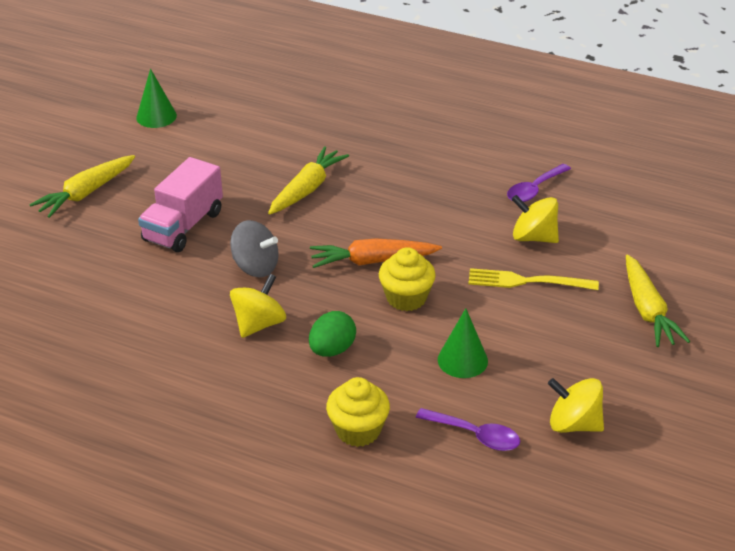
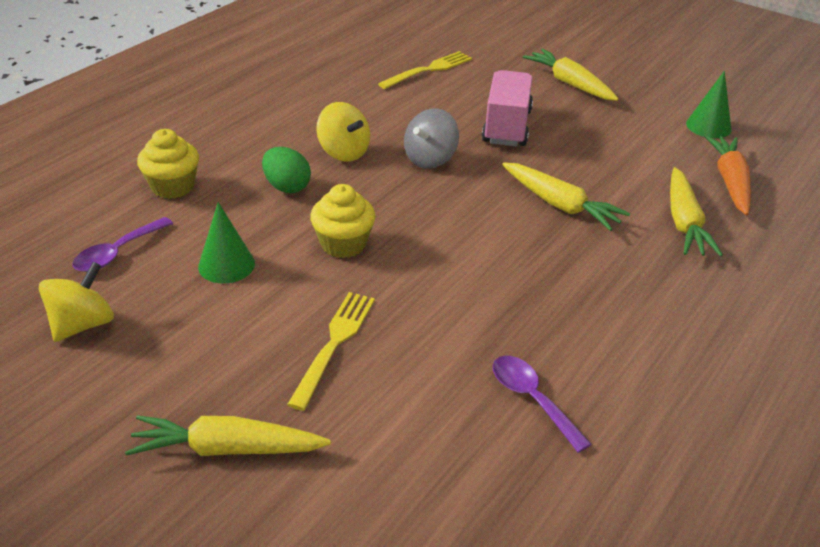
camera: 100 degrees right, 0 degrees up
(67, 291) = (428, 70): none -> yellow fork
(183, 226) = (506, 127): pink truck -> pink truck turned 60 degrees clockwise
(310, 131) = (684, 222): none -> yellow carrot
(372, 261) = (415, 231): orange carrot -> orange carrot (730, 182)
(533, 237) = (421, 372): yellow spinning top -> none

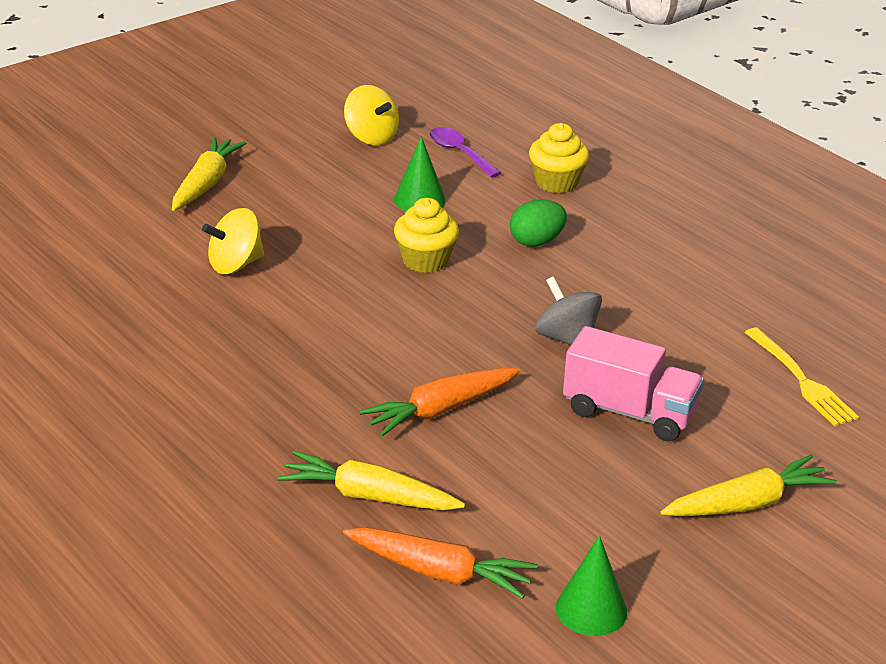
camera: 105 degrees right, 5 degrees down
(334, 344) = (288, 237): yellow fork -> none
(344, 152) = (596, 283): yellow spinning top -> yellow spinning top (235, 265)
(532, 399) = (168, 319): purple spoon -> none
(560, 205) = (440, 410): yellow carrot -> orange carrot

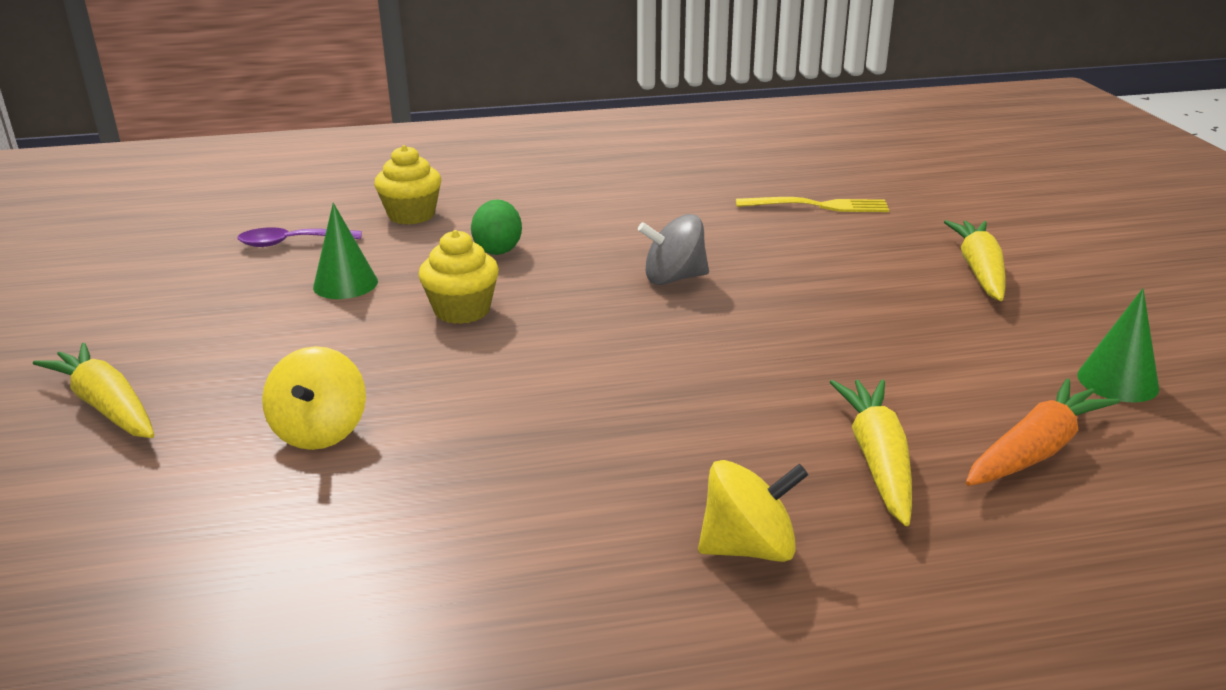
camera: 60 degrees left, 5 degrees down
(369, 496) = (877, 460): yellow carrot -> yellow carrot turned 135 degrees clockwise
(371, 137) = (185, 278): yellow spinning top -> yellow spinning top (749, 547)
(440, 410) = (743, 374): orange carrot -> none
(629, 412) = (815, 282): pink truck -> none

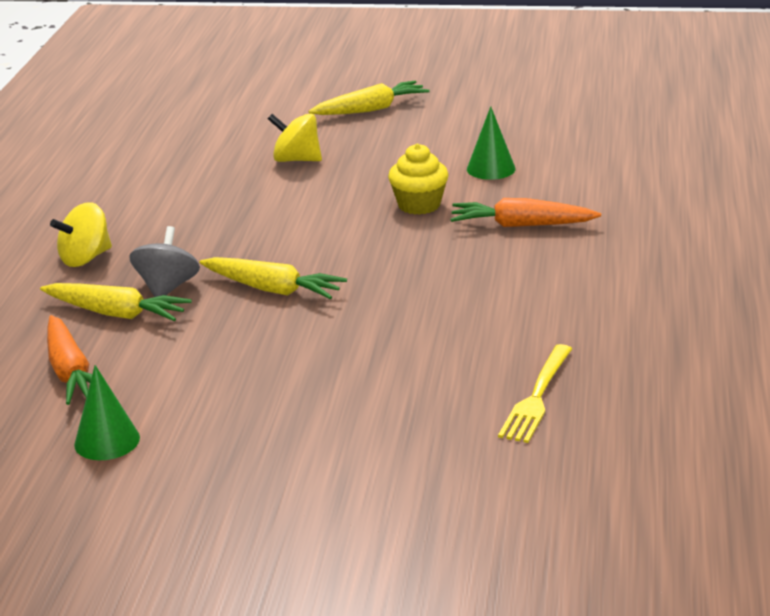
camera: 110 degrees right, 0 degrees up
(291, 243) = (580, 151): purple spoon -> none
(411, 215) = (617, 196): yellow cupcake -> none
(498, 249) = (521, 225): green egg -> orange carrot
(674, 278) = (417, 290): grey spinning top -> grey spinning top (167, 287)
(749, 547) = (85, 258): yellow spinning top -> yellow spinning top turned 45 degrees clockwise
(979, 271) = (328, 445): yellow carrot -> yellow carrot (273, 289)

